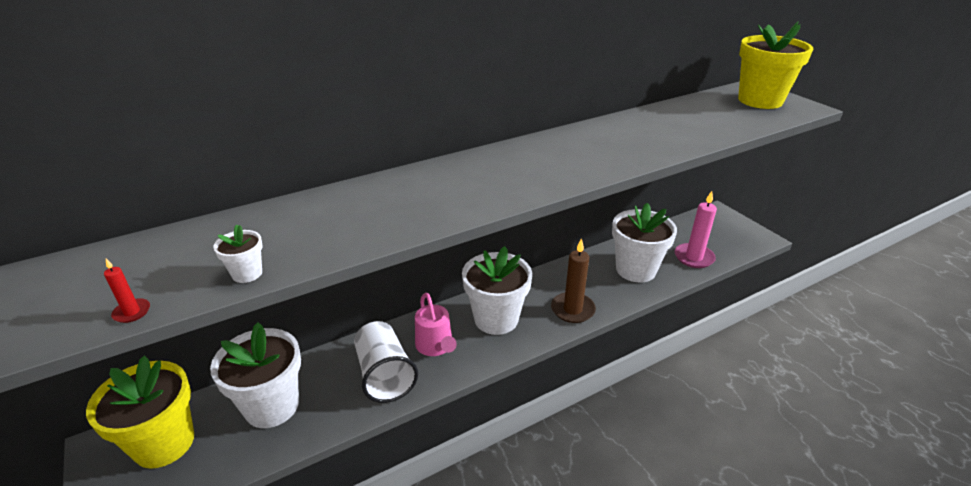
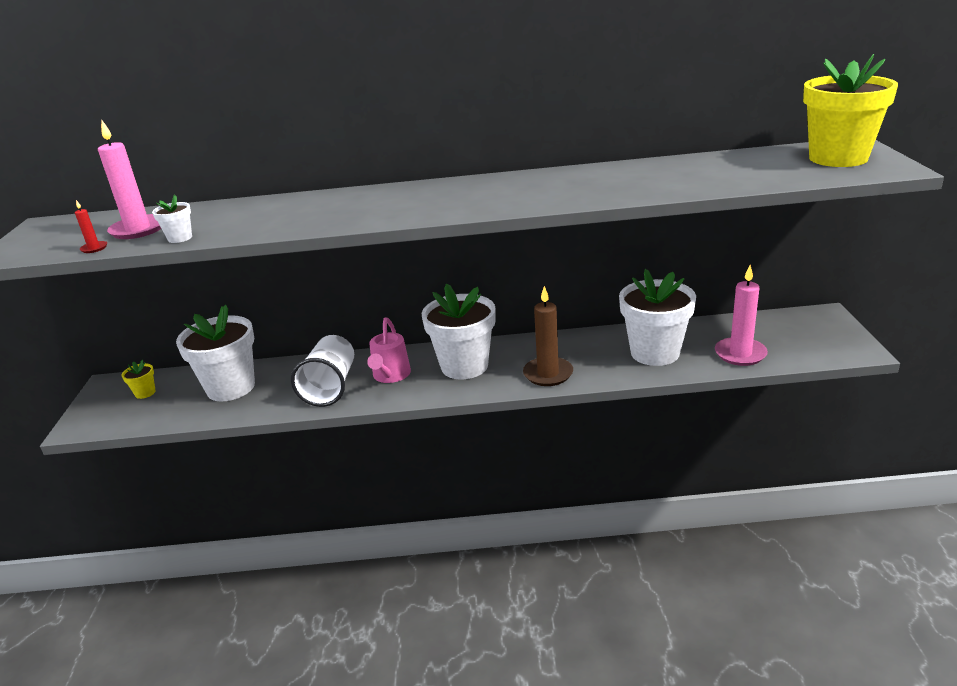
camera: 30 degrees right, 5 degrees down
(164, 443) = (145, 393): yellow flower pot -> yellow flower pot, size x0.42
(169, 270) = (138, 229): none -> pink candle

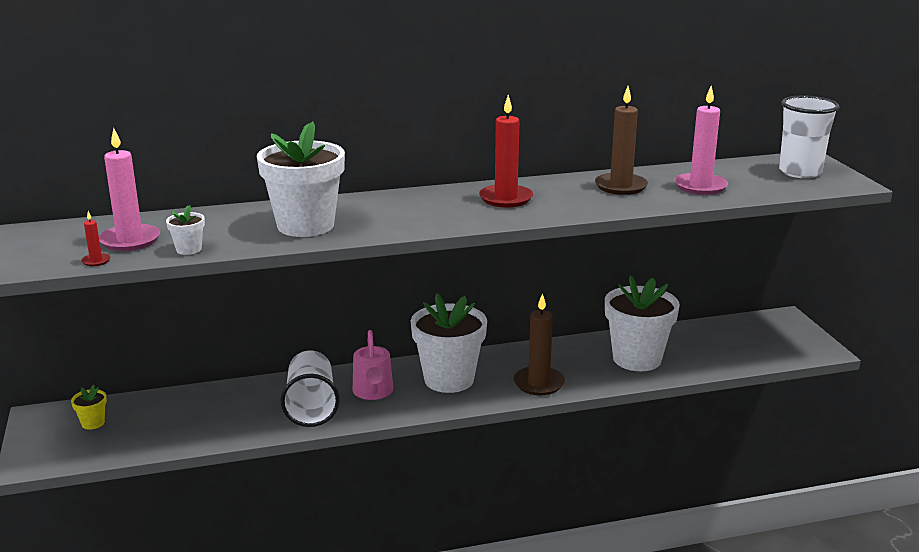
camera: 15 degrees left, 5 degrees down
(231, 387) = (195, 413): white flower pot -> white flower pot (305, 225)
(506, 189) = (506, 198): none -> red candle
(631, 176) = (620, 186): none -> brown candle
(740, 354) = (717, 357): pink candle -> pink candle (700, 186)
(838, 158) = (800, 172): yellow flower pot -> white cup

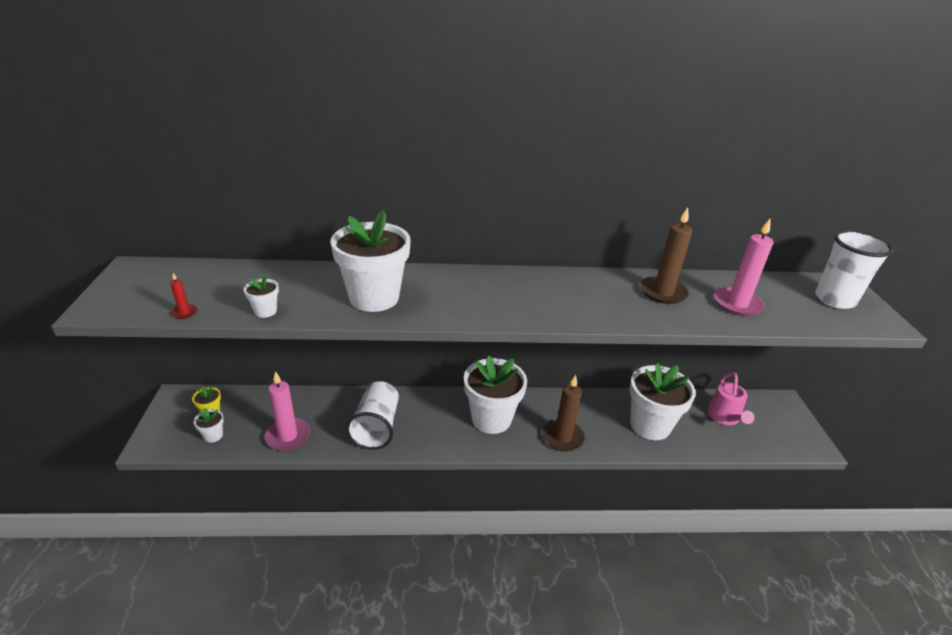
camera: 10 degrees right, 10 degrees up
(108, 443) = (213, 435): none -> white flower pot
(130, 240) = (225, 292): pink candle -> pink candle (288, 436)
(373, 392) = (428, 421): pink watering can -> pink watering can (725, 418)
(506, 198) = (556, 292): red candle -> none

